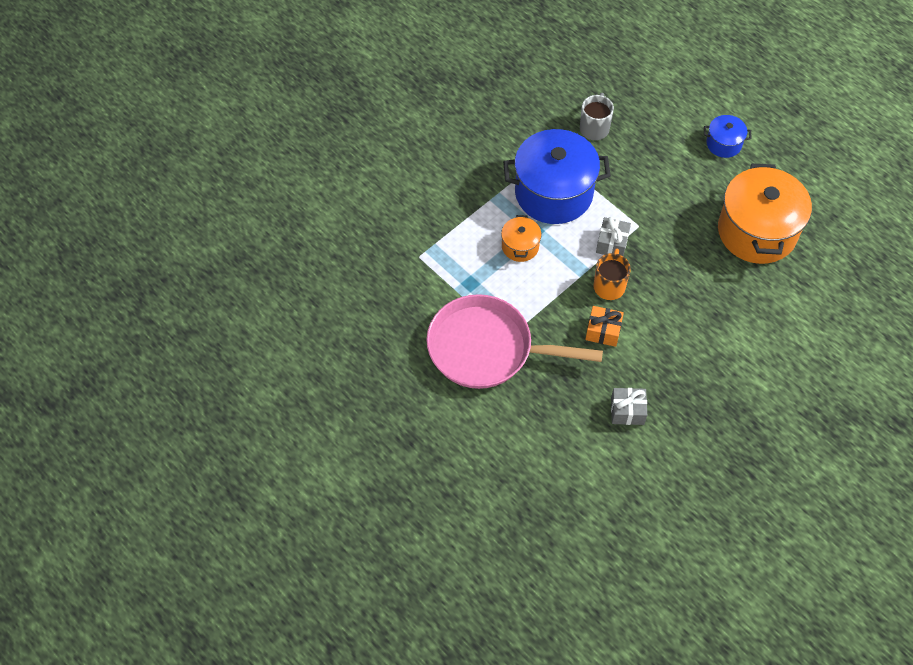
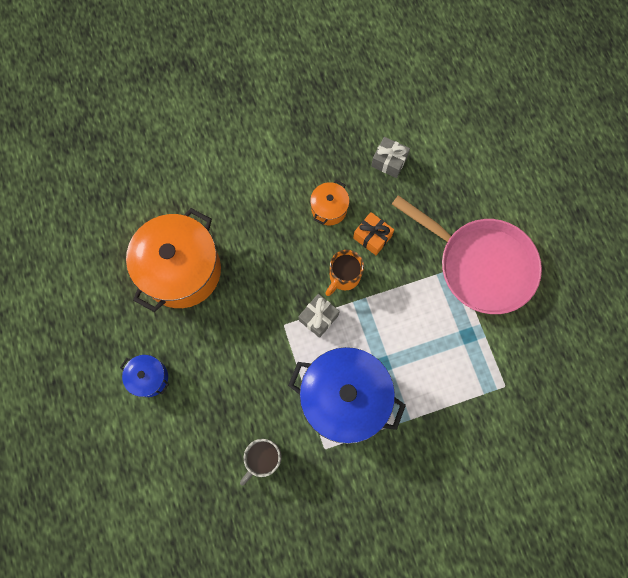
camera: 155 degrees left, 15 degrees up
(520, 246) = (405, 353): orange pot -> orange pot (329, 209)

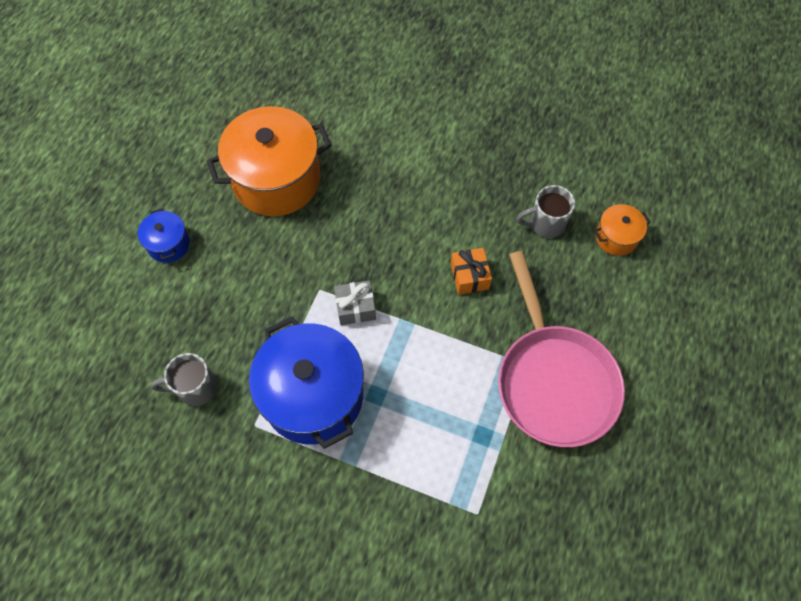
camera: 40 degrees right, 10 degrees down
(329, 209) = (451, 223): orange pot -> orange pot (616, 237)
(343, 277) = (411, 290): orange mug -> none
(389, 161) = (545, 223): grey gift -> grey mug

